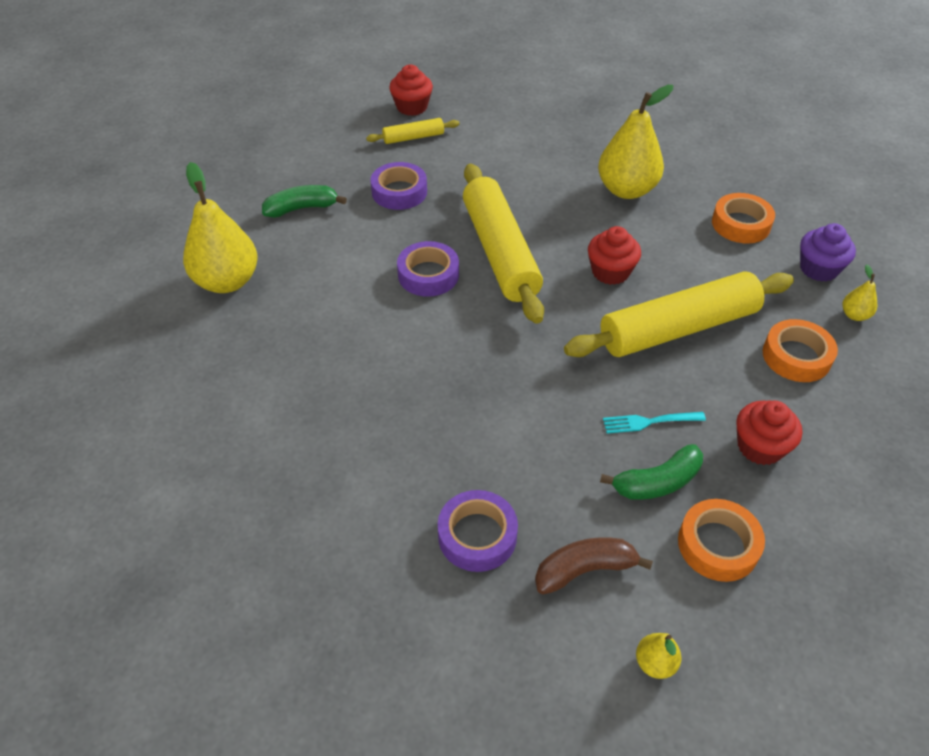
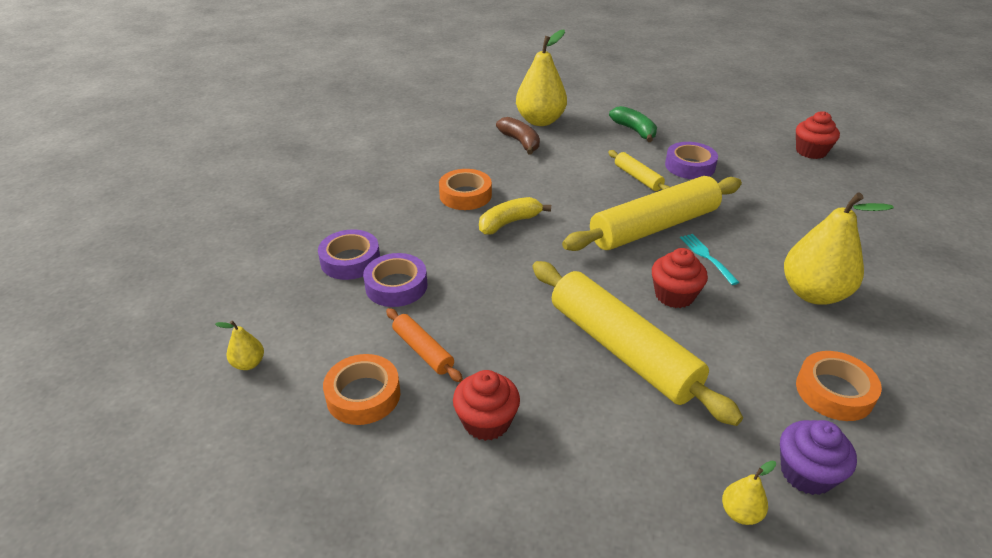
camera: 75 degrees right, 10 degrees down
(413, 137) = (768, 160): yellow rolling pin -> yellow rolling pin (638, 178)
(428, 275) = (600, 196): purple tape -> purple tape (396, 286)
(451, 363) = (509, 223): none -> yellow banana
(584, 570) = (328, 317): brown banana -> brown banana (520, 142)
(649, 422) = (490, 339): turquoise fork -> turquoise fork (707, 257)
(657, 482) = (423, 350): green banana -> orange rolling pin
(796, 356) = (632, 451): orange tape -> orange tape (465, 195)

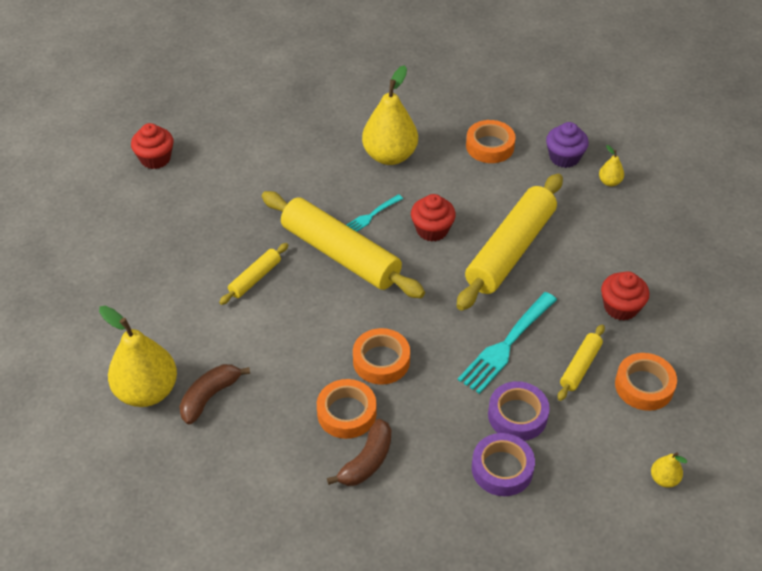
camera: 110 degrees left, 10 degrees up
(413, 195) = (367, 461): none -> brown banana
(423, 350) = (580, 366): orange rolling pin -> yellow rolling pin
(483, 304) = (506, 345): none -> turquoise fork
(509, 223) = (381, 361): yellow banana -> orange tape
(634, 130) = (148, 297): green banana -> none
(690, 166) = (216, 242): purple tape -> none

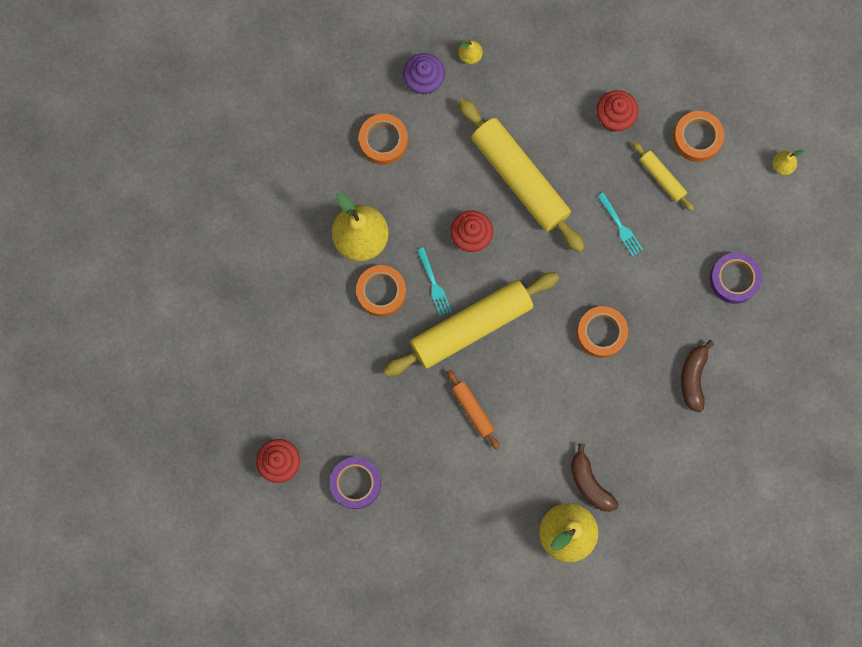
camera: 70 degrees left, 30 degrees up
(255, 278) = (473, 410): yellow rolling pin -> orange rolling pin
(346, 413) = (643, 378): orange tape -> orange tape (381, 292)
(367, 461) = (693, 378): brown banana -> brown banana turned 135 degrees counterclockwise
(506, 345) = (620, 226): turquoise fork -> turquoise fork, size x0.56
(517, 415) = (691, 247): purple tape -> purple tape (355, 483)

